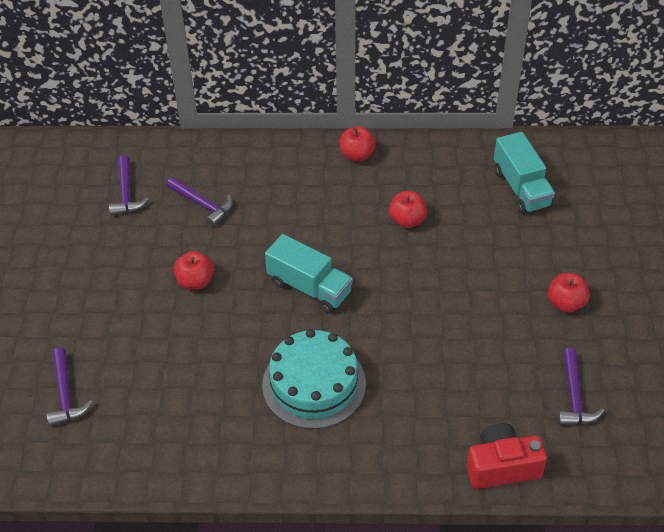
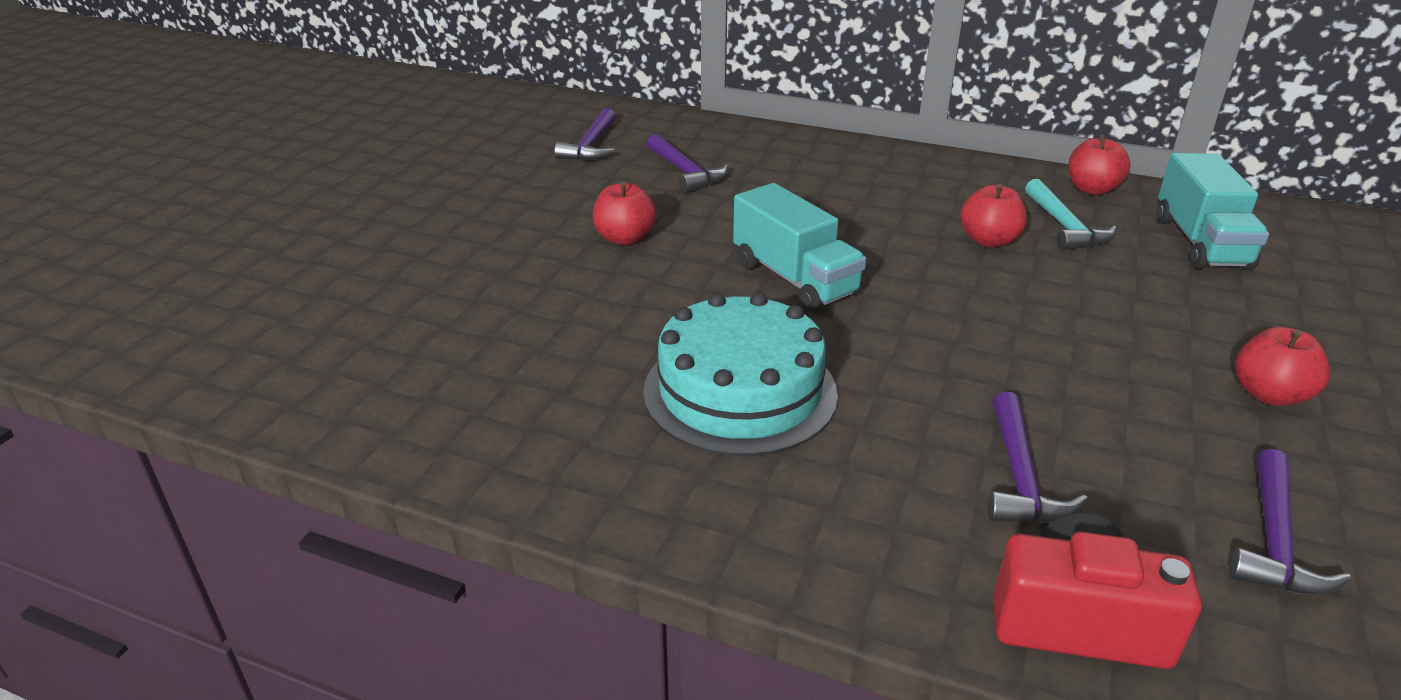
camera: 20 degrees right, 15 degrees down
(65, 394) = (347, 311): purple hammer -> purple hammer (1020, 476)
(357, 155) = (934, 167): red apple -> red apple (1092, 189)
(446, 194) = (1064, 226): none -> turquoise hammer

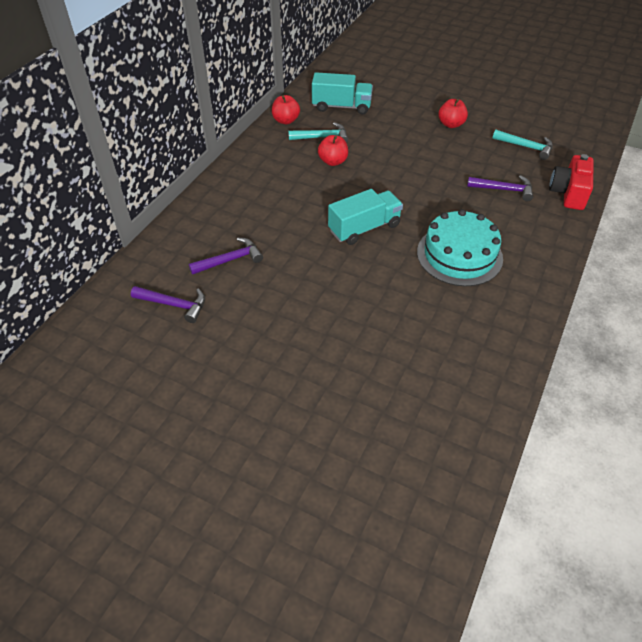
camera: 85 degrees left, 15 degrees up
(625, 238) = (314, 290): red apple -> none
(1274, 540) = (526, 147): purple hammer -> turquoise hammer

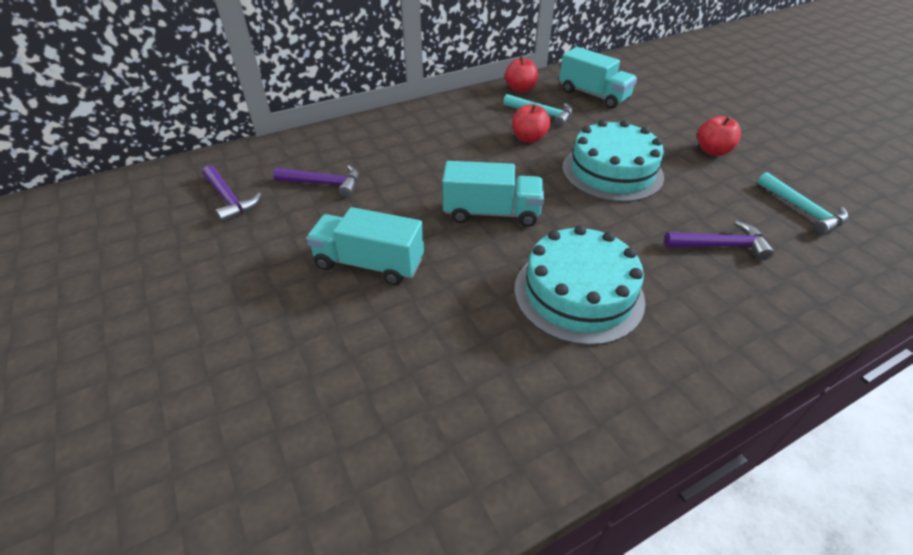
camera: 35 degrees right, 5 degrees down
(326, 298) = (369, 263): none -> turquoise truck
(407, 165) = (612, 172): none -> turquoise cake
(504, 190) = (720, 245): purple hammer -> purple hammer turned 45 degrees counterclockwise
(568, 193) = (825, 291): red camera -> none

